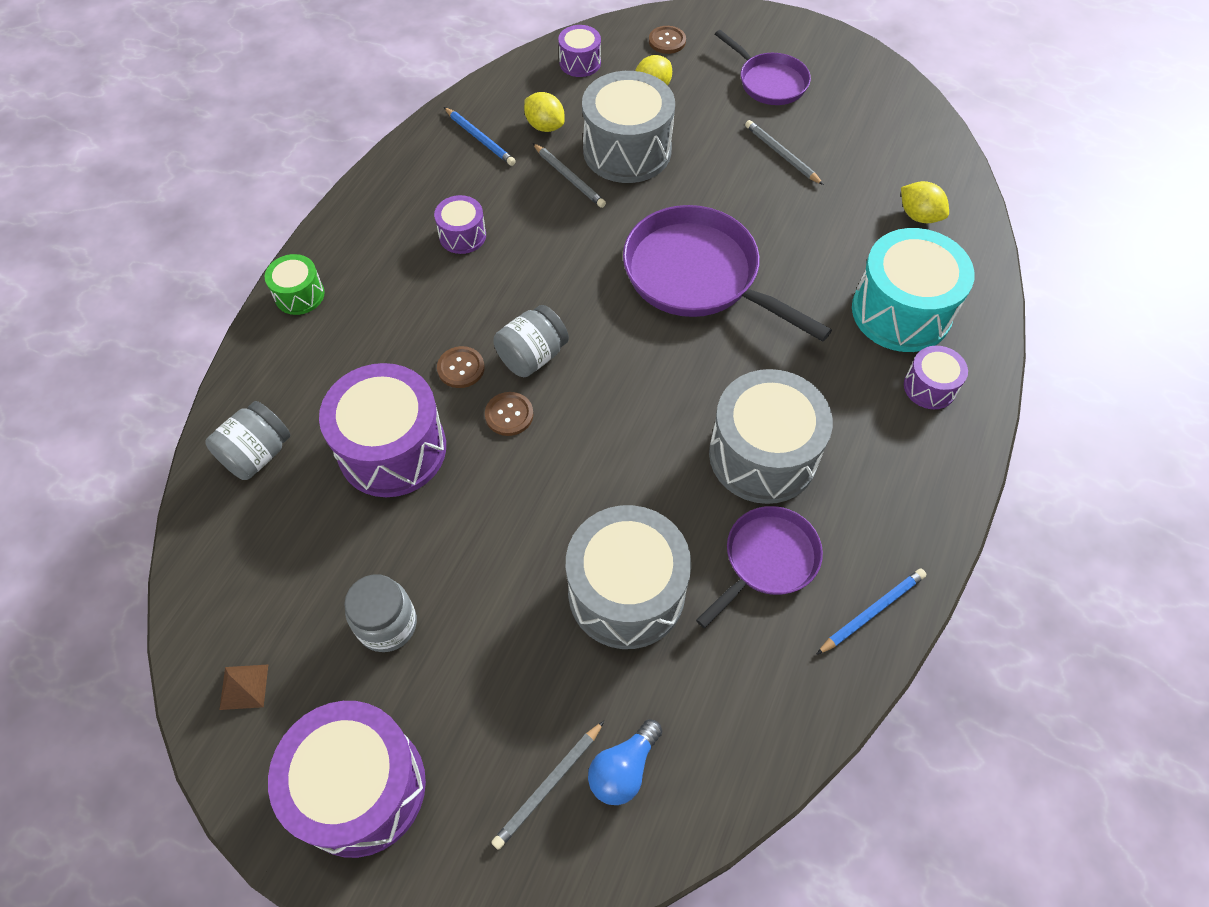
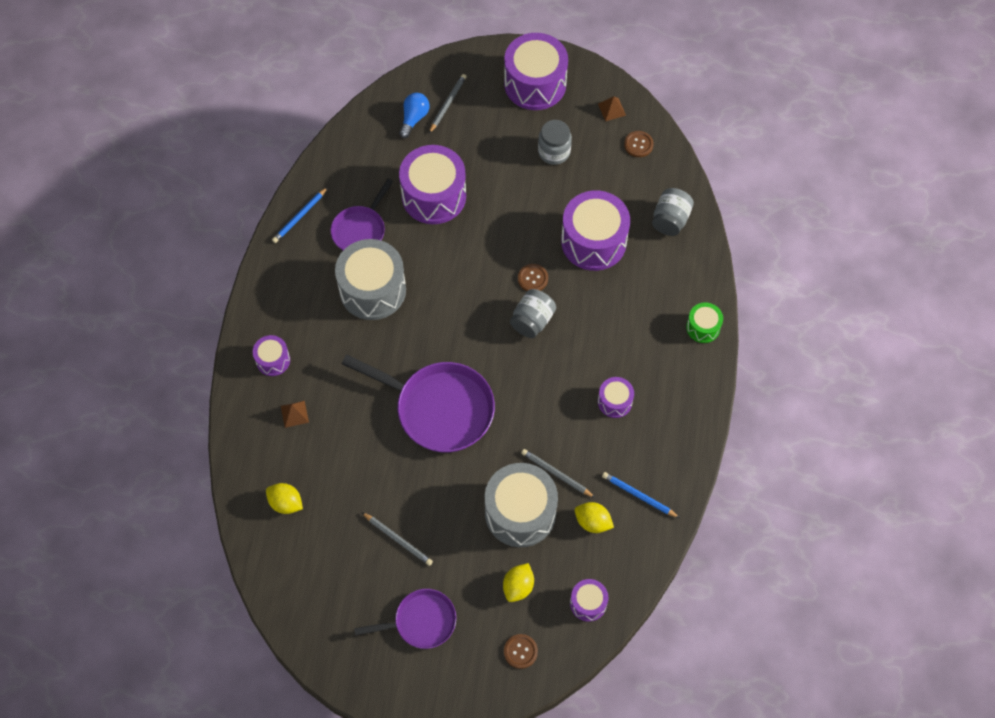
camera: 165 degrees right, 5 degrees up
(461, 368) = (574, 301): brown button -> brown button (638, 144)
(626, 592) = (434, 196): grey drum -> purple drum
(769, 82) = (421, 621): purple pan -> purple pan turned 135 degrees clockwise
(901, 311) = (294, 414): turquoise drum -> brown pyramid

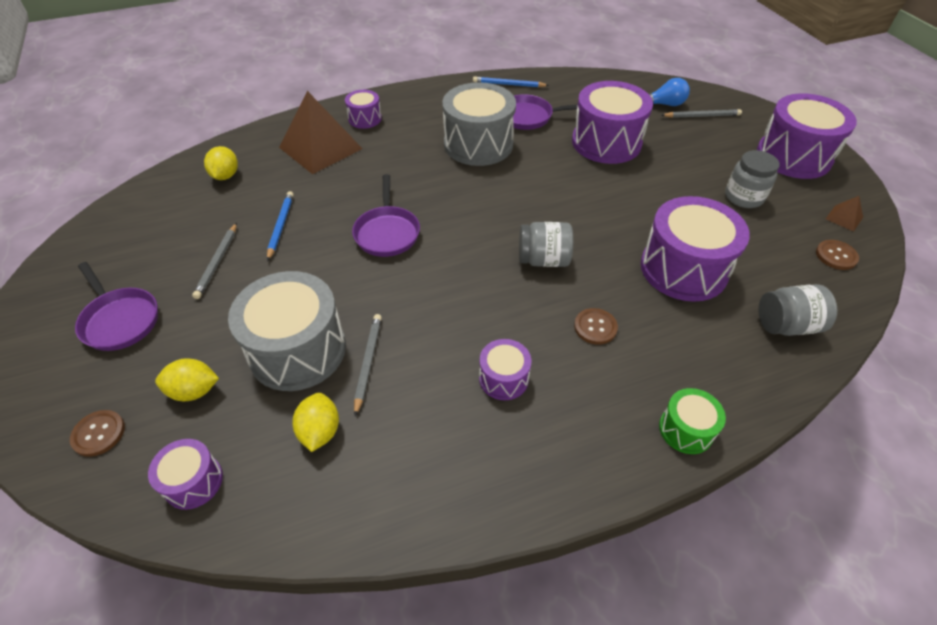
camera: 60 degrees right, 15 degrees down
(294, 414) = (320, 148): brown pyramid -> brown pyramid, size x2.43
(439, 409) = (387, 232): purple pan -> purple pan, size x0.59
(533, 278) = (591, 240): brown button -> brown button (595, 327)
(639, 496) = (387, 469): blue pencil -> blue pencil (281, 226)

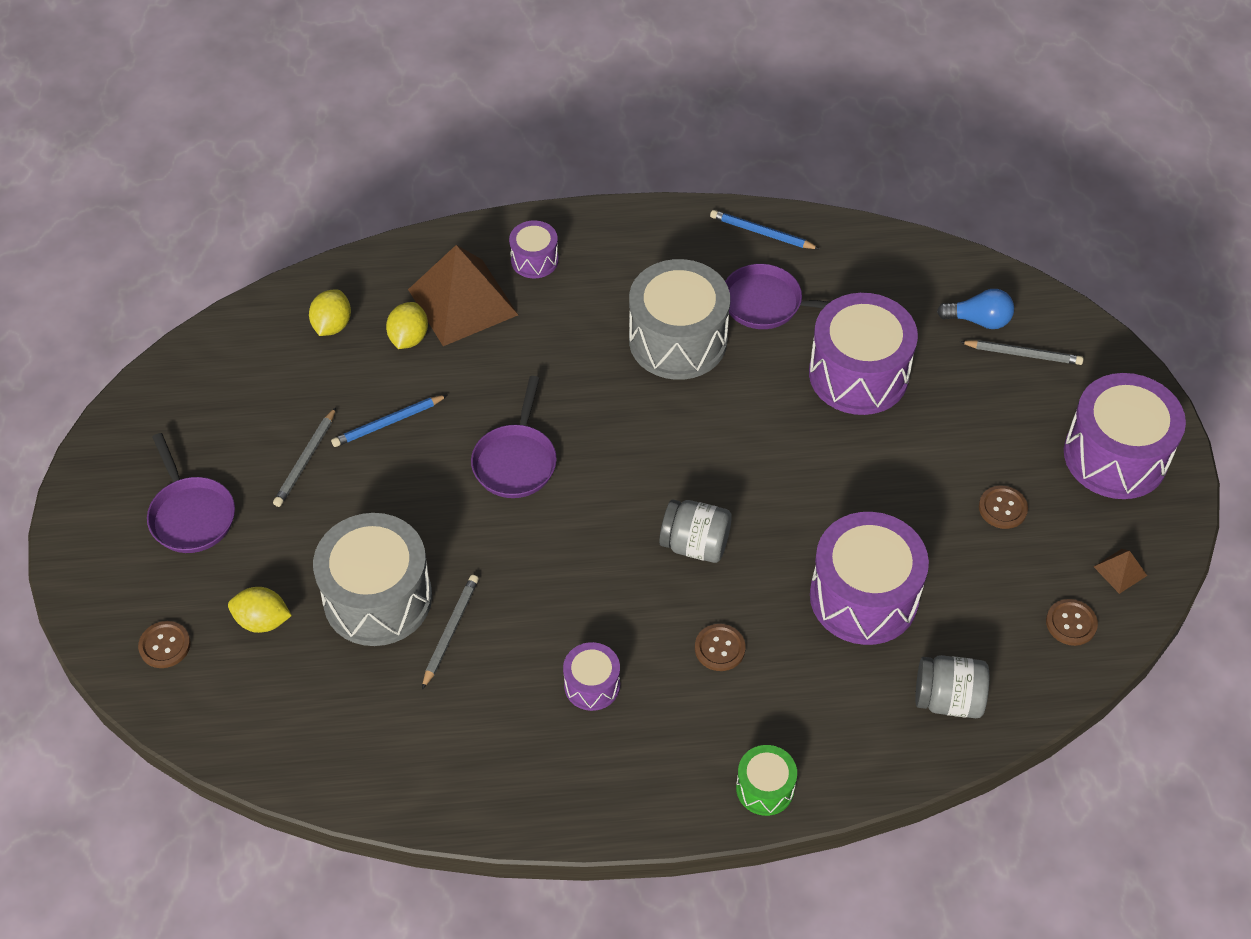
camera: 15 degrees right, 5 degrees up
(193, 481) = (252, 718): purple drum -> none
(281, 226) = (388, 423): blue pencil -> blue pencil turned 135 degrees counterclockwise
(320, 431) = (383, 696): yellow lemon -> yellow lemon (409, 338)
(743, 197) = (1002, 508): grey jar -> brown button

